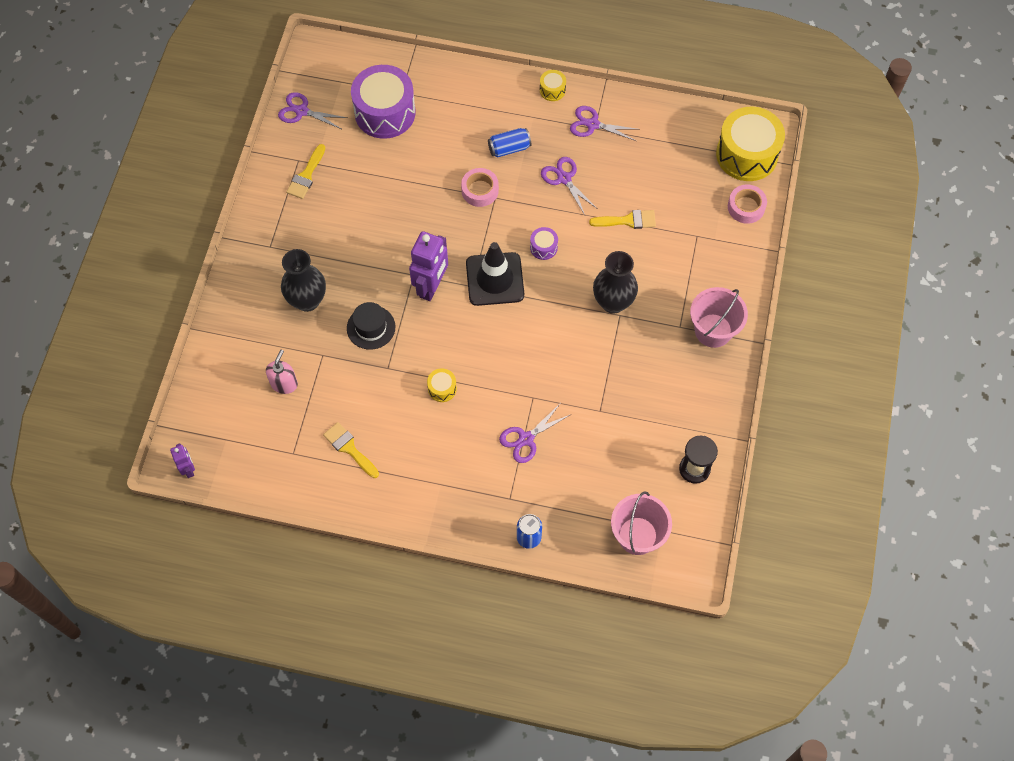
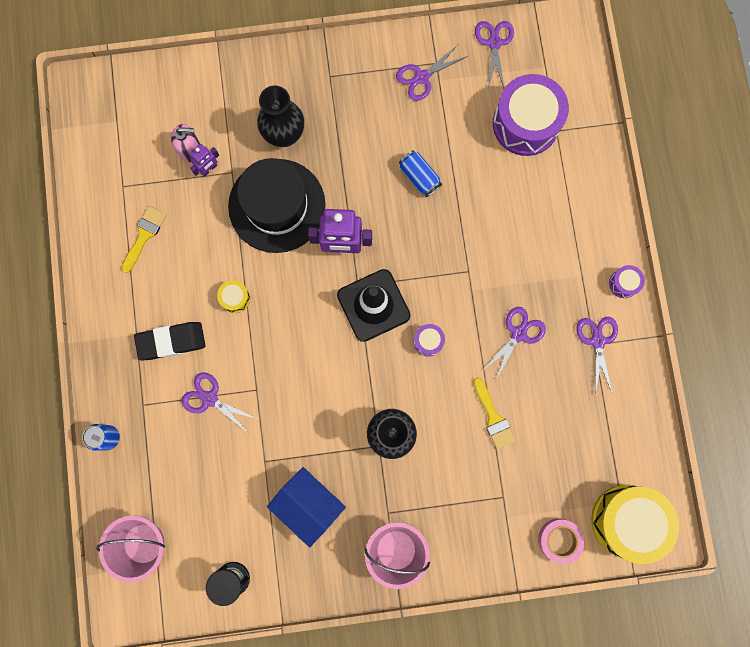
camera: 70 degrees right, 15 degrees up
(188, 469) = (77, 101): purple robot -> purple robot (209, 169)
(306, 175) = (421, 77): yellow brush -> purple scissors
(371, 327) = (277, 205): black hat -> black hat, size x1.92
(460, 455) = (171, 342): none -> black eraser
(480, 190) = (470, 253): pink tape -> none
(509, 148) = (533, 264): blue can -> blue can (419, 177)
(552, 90) = (623, 283): yellow drum -> purple drum
(650, 386) = (309, 504): none -> blue house

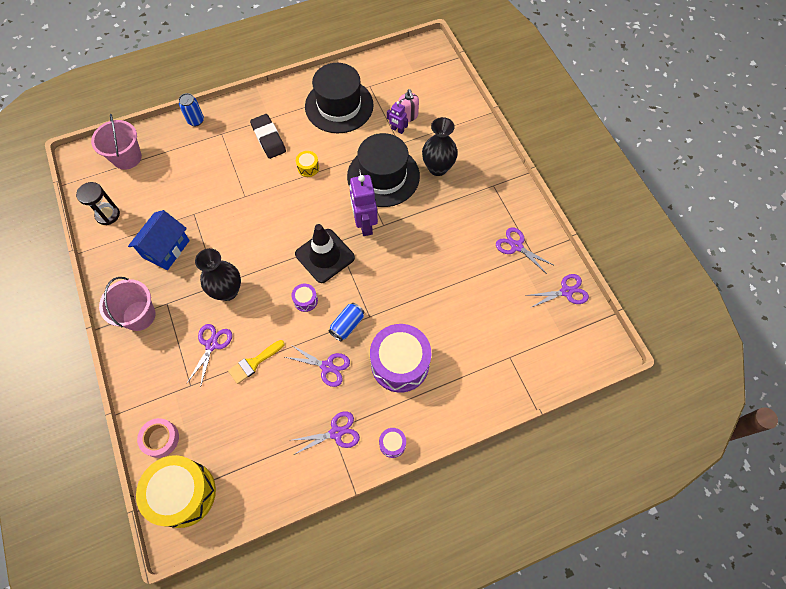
camera: 75 degrees right, 15 degrees down
(144, 235) = (339, 106): yellow brush -> black hat
(209, 398) = (233, 170): purple scissors -> purple scissors (211, 344)
(419, 177) = (435, 263): blue can -> blue can (347, 325)
(525, 124) = (506, 331): purple drum -> purple drum (400, 363)

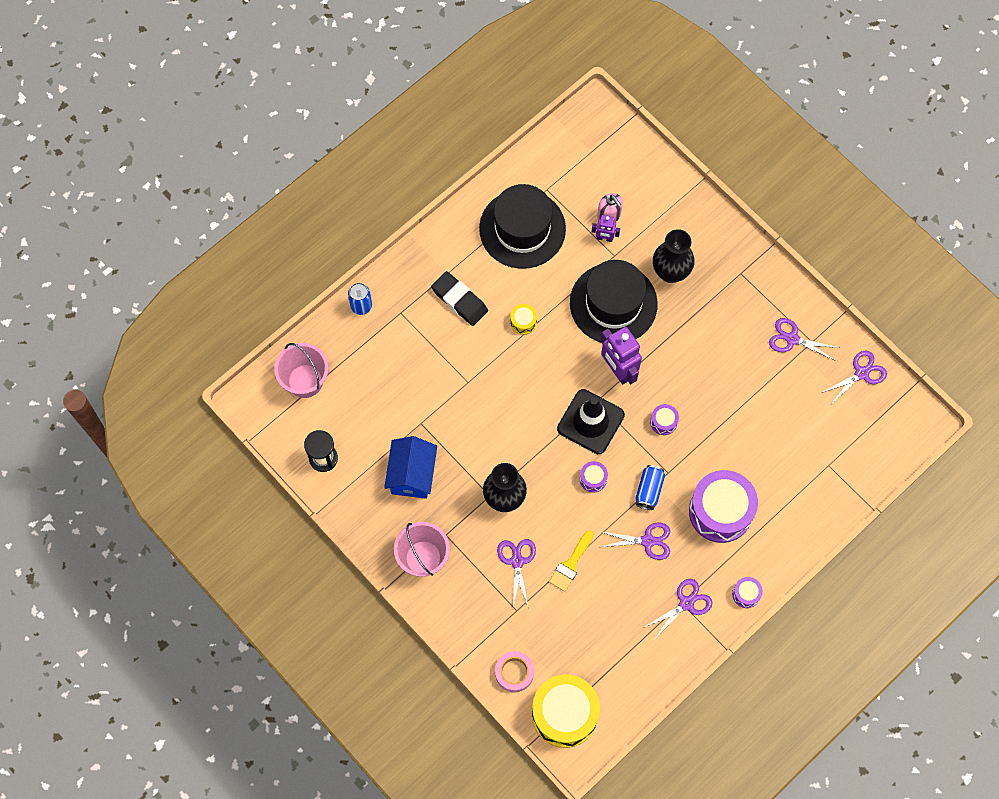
camera: 20 degrees left, 5 degrees up
(383, 275) = (663, 422): none -> purple drum

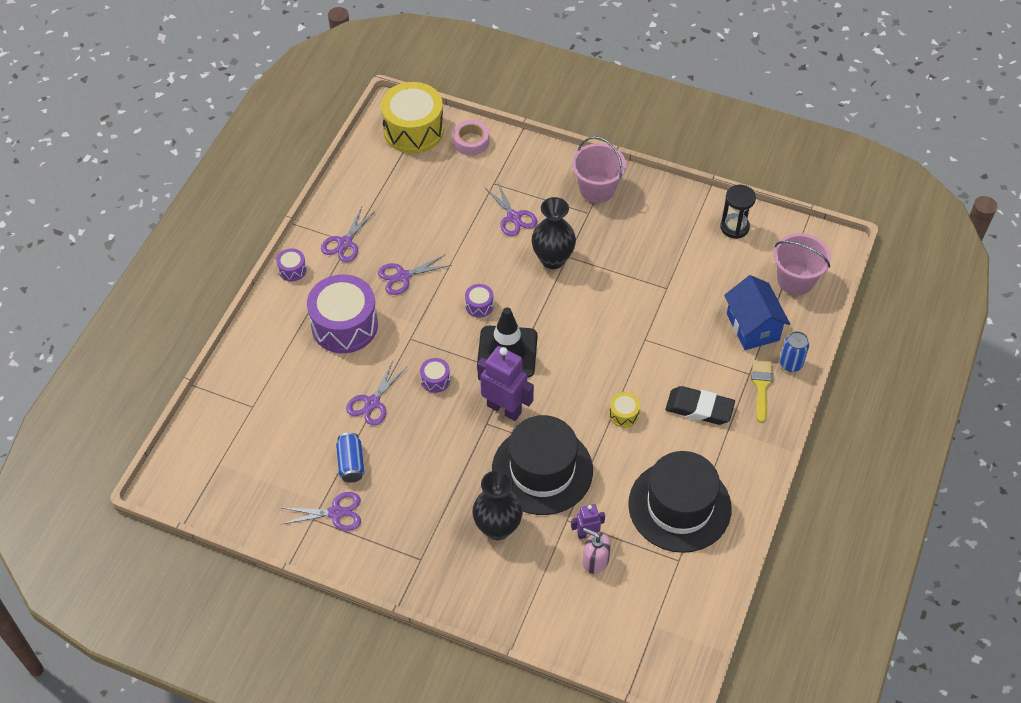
camera: 155 degrees right, 15 degrees down
(412, 475) = (647, 245): blue house -> blue house (752, 327)
(570, 564) = (464, 233): yellow brush -> yellow brush (761, 386)
(649, 490) = (421, 317): blue can -> blue can (351, 463)
(862, 373) = (247, 508): purple scissors -> purple scissors (372, 403)

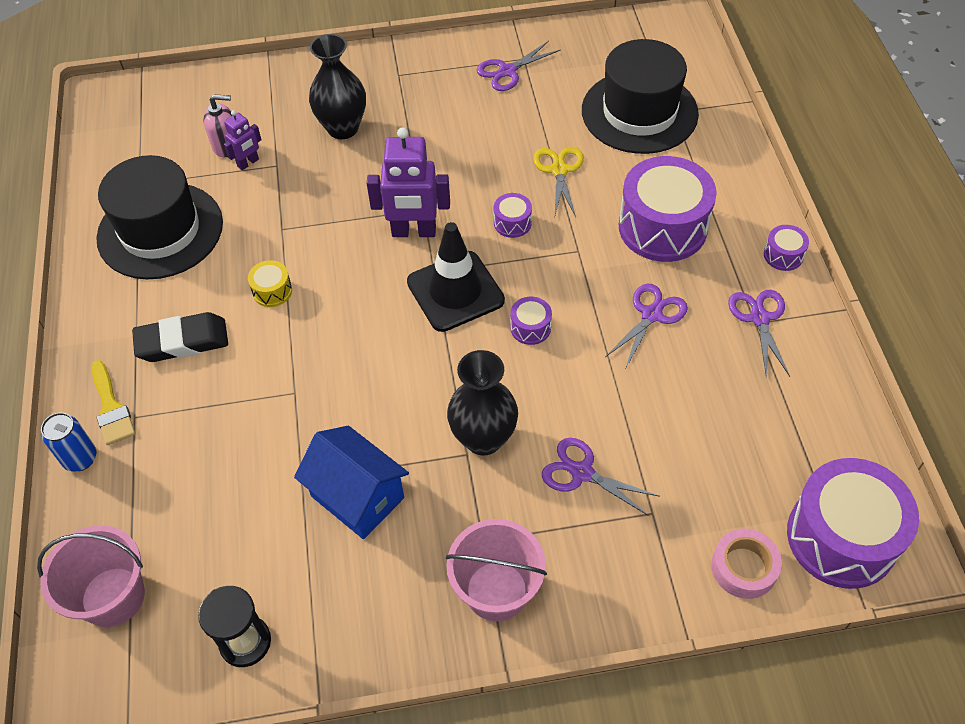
camera: 150 degrees right, 0 degrees up
(351, 463) = (530, 112): blue can -> none
(372, 403) = (559, 170): purple scissors -> yellow scissors
(413, 130) = (841, 537): yellow drum -> purple drum
(542, 470) = (331, 195): black hat -> black hat (639, 112)
(752, 327) = (153, 485): blue house -> blue house (357, 497)

